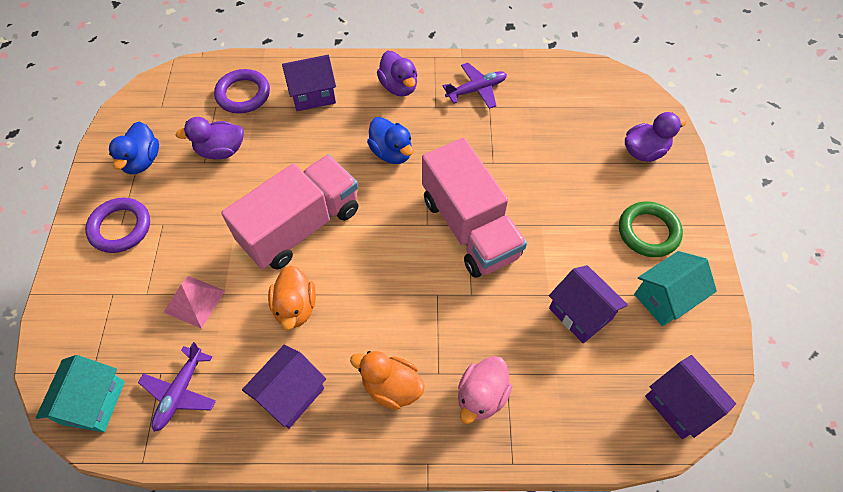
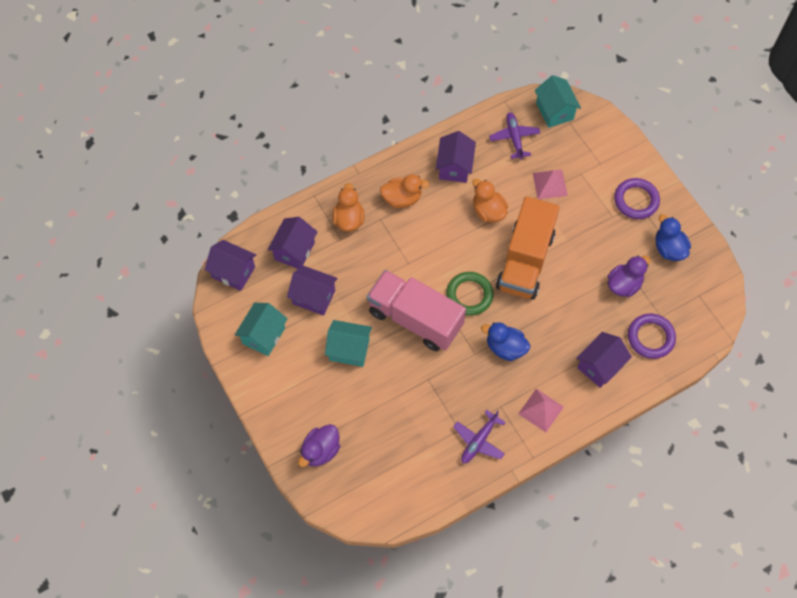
camera: 150 degrees right, 5 degrees up
(301, 226) = (525, 261): pink truck -> orange truck
(399, 87) = (541, 410): purple duck -> pink pyramid
(481, 396) = (349, 219): pink duck -> orange duck
(565, 232) = (349, 349): none -> turquoise house
(579, 390) = (294, 251): none -> purple house
(648, 232) = (292, 380): green ring -> green ring (469, 295)

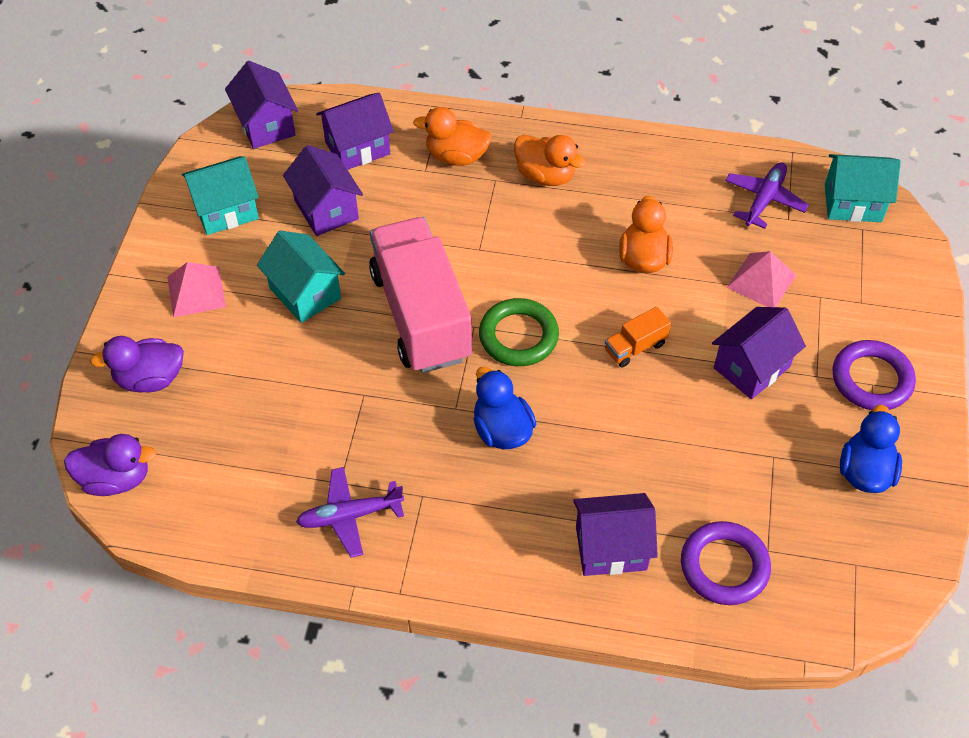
camera: 40 degrees right, 10 degrees down
(349, 219) = (456, 156): orange duck -> orange duck turned 120 degrees counterclockwise
(454, 167) = (649, 183): purple house -> purple house (751, 367)
(525, 261) = (635, 347): orange truck -> orange truck, size x0.40
(541, 410) = (471, 541): pink pyramid -> pink pyramid (196, 291)
(554, 111) = (853, 203): turquoise house -> turquoise house turned 75 degrees clockwise
(624, 284) = (750, 470): purple duck -> purple duck (116, 479)

